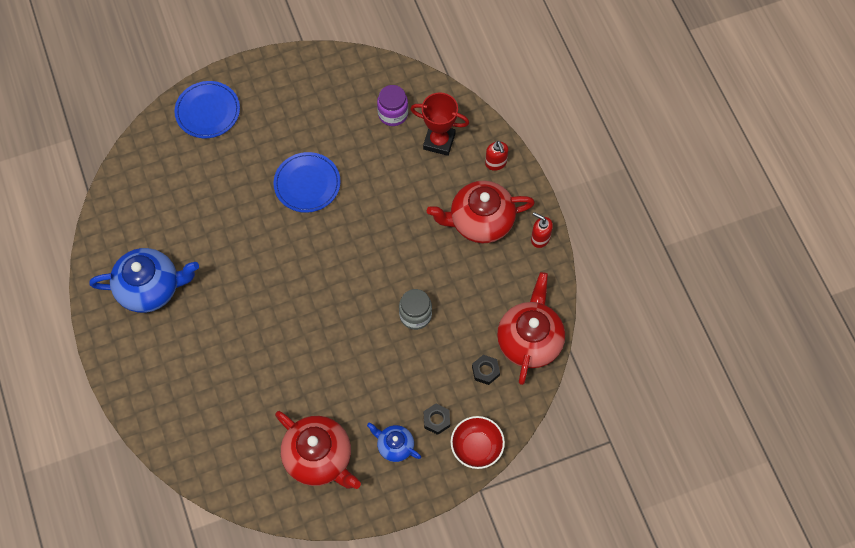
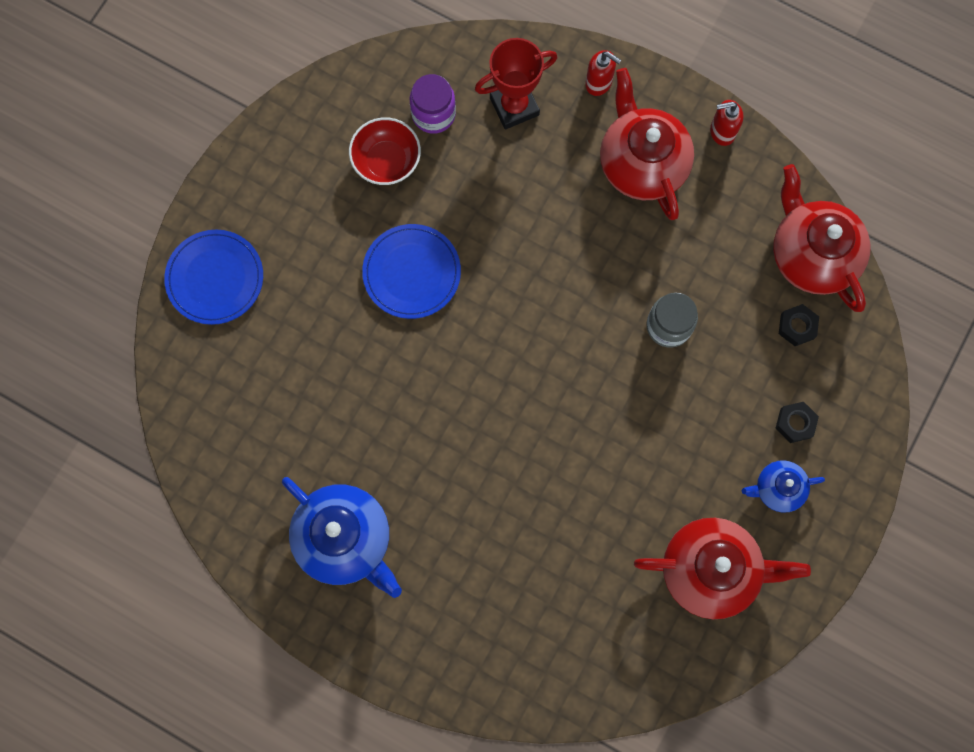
camera: 40 degrees left, 10 degrees up
(150, 288) = (345, 539): blue teapot -> blue teapot turned 90 degrees clockwise
(476, 447) = (862, 417): red bowl -> red bowl (386, 161)
(480, 221) = (641, 163): red teapot -> red teapot turned 120 degrees clockwise

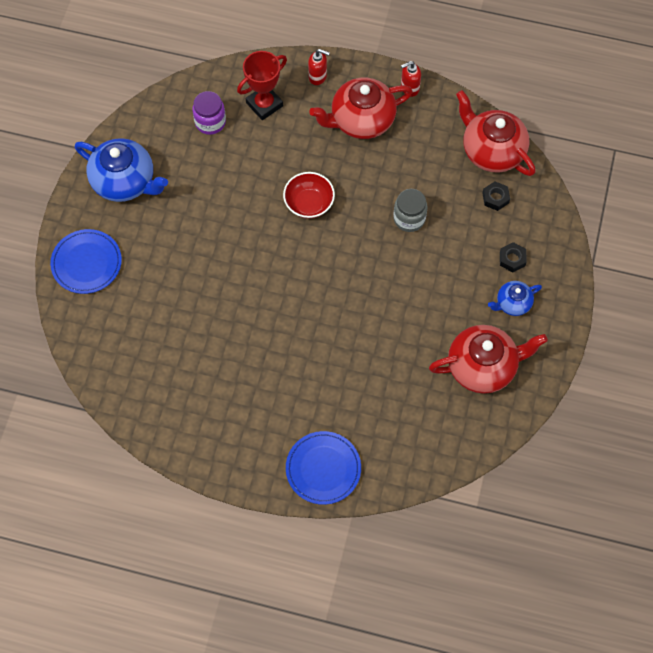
camera: 15 degrees left, 10 degrees down
(345, 539) = (225, 410): blue teapot -> blue teapot (125, 181)
(386, 161) = (186, 159): red bowl -> red bowl (309, 203)
(412, 273) = (223, 226): blue plate -> blue plate (323, 468)
(641, 163) = (361, 120): red teapot -> red teapot turned 75 degrees counterclockwise

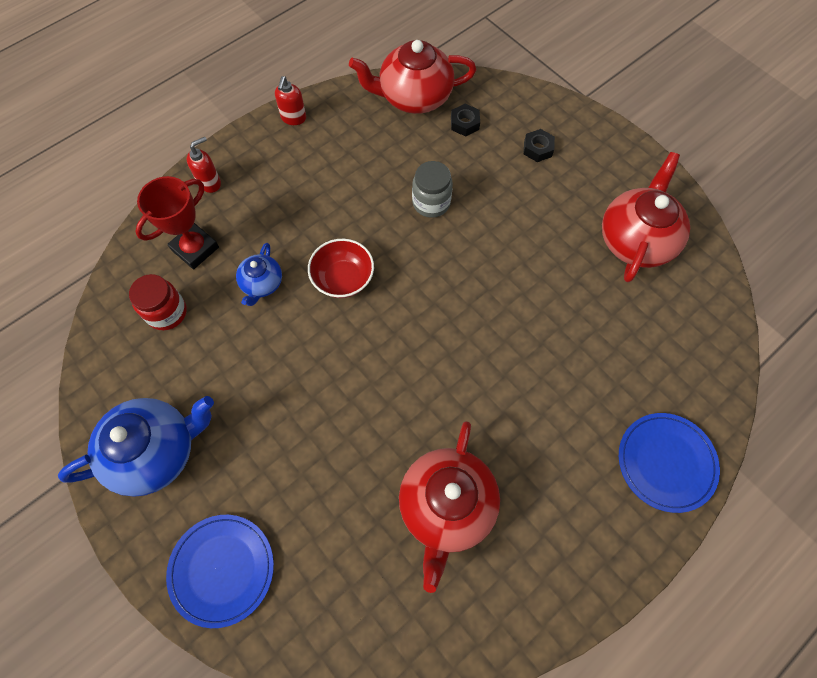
camera: 55 degrees left, 0 degrees up
(210, 122) = (167, 312): purple jar -> red jar
(264, 104) = (195, 248): red trophy -> red trophy turned 45 degrees clockwise
(361, 120) = (291, 176): red teapot -> red teapot (446, 506)
(512, 303) = (584, 176): blue teapot -> blue teapot (262, 284)

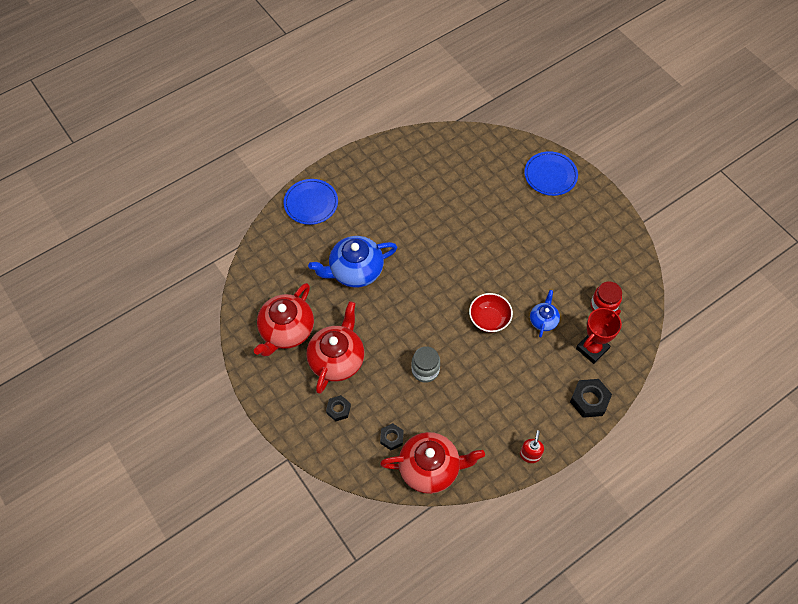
camera: 175 degrees left, 5 degrees down
(156, 451) = (594, 229): blue teapot -> blue teapot (355, 271)
(210, 183) = (589, 400): red soap dispenser -> black nut
(446, 506) = (434, 192): red teapot -> red teapot (337, 359)

